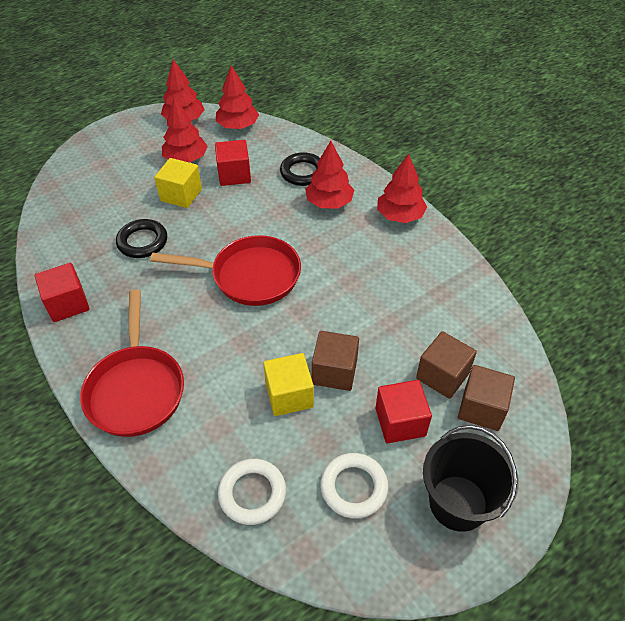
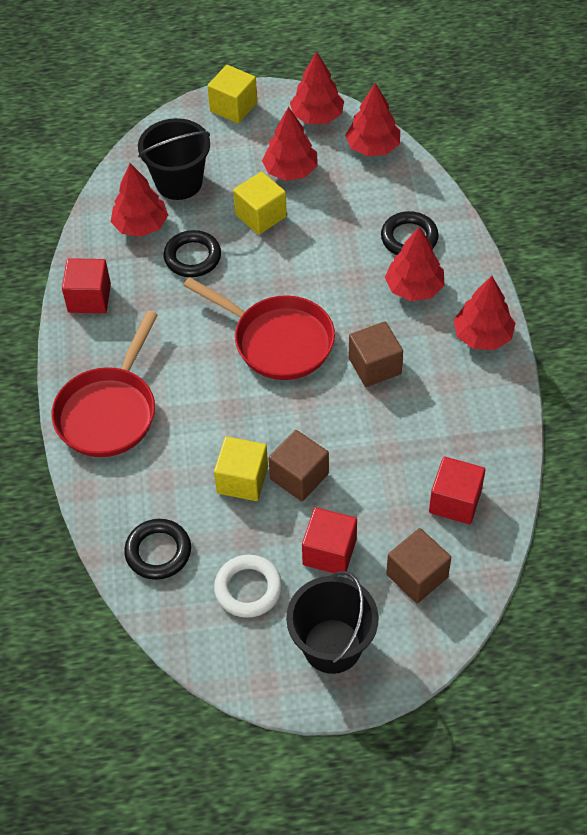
camera: 30 degrees right, 5 degrees up
(85, 234) = (141, 225): none -> red tree
(100, 194) = (179, 182): none -> black bucket
(116, 133) = (233, 107): none -> yellow cube
(234, 175) = (331, 212): red cube -> red cube (455, 501)
(252, 493) = (158, 552): white ring -> black ring
(442, 376) = (401, 528): brown cube -> brown cube (375, 366)

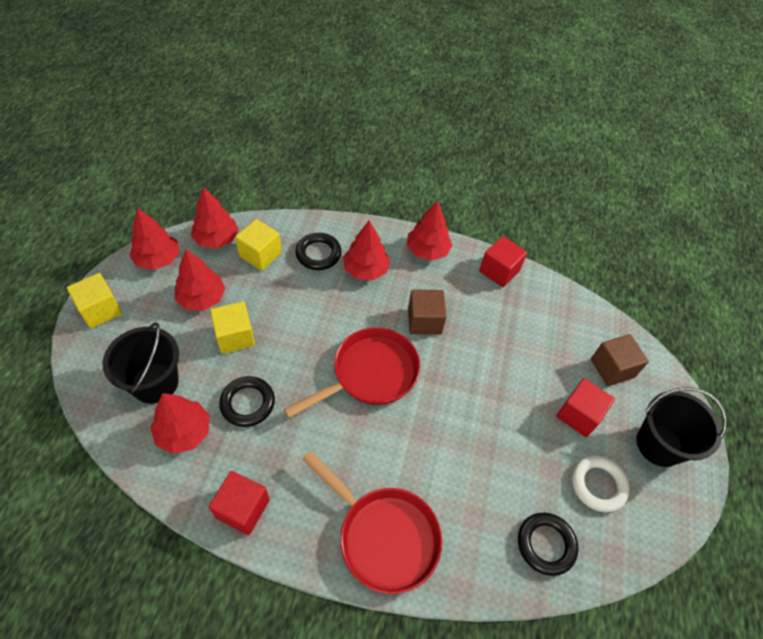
camera: 75 degrees left, 0 degrees up
(242, 480) = (495, 451): yellow cube -> yellow cube (260, 255)
(299, 476) = (505, 409): brown cube -> none
(455, 501) = (558, 322): red cube -> red cube (499, 271)

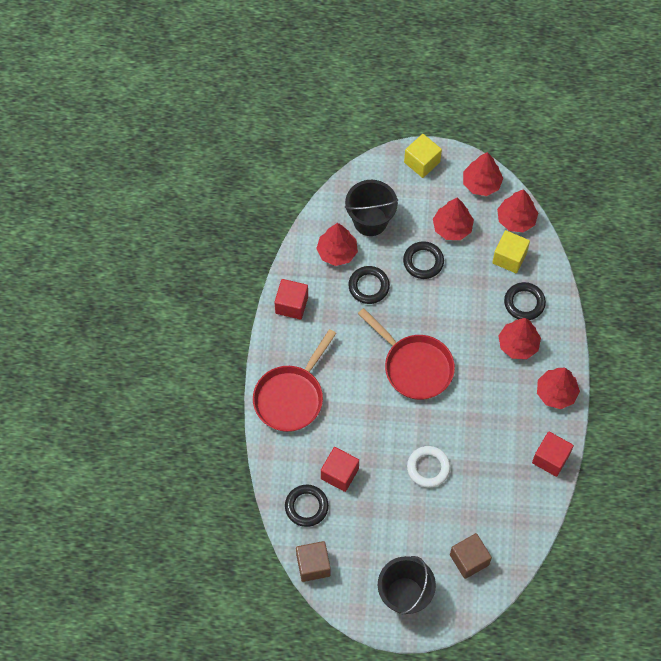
camera: 85 degrees right, 10 degrees up
(235, 336) = (423, 262): yellow cube -> black ring
(424, 321) = (476, 400): brown cube -> brown cube (313, 565)
(579, 415) = (416, 531): red cube -> red cube (339, 474)
(598, 485) = (359, 545): white ring -> white ring (428, 468)

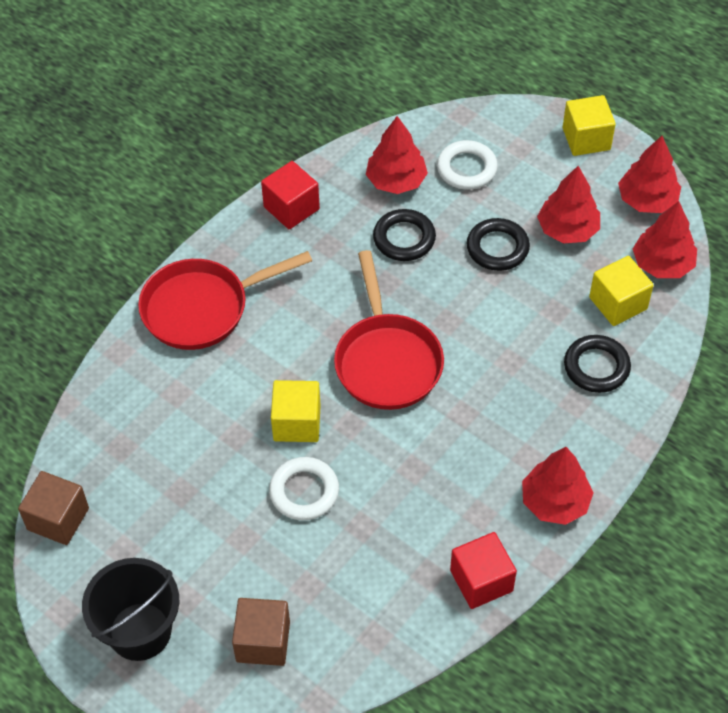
camera: 35 degrees right, 10 degrees down
(306, 506) = (111, 444): black ring -> none
(339, 474) = (185, 430): red cube -> none
(370, 221) = (466, 168): black bucket -> white ring
(395, 432) = (297, 423): none -> yellow cube
(518, 344) = (548, 412): red tree -> none

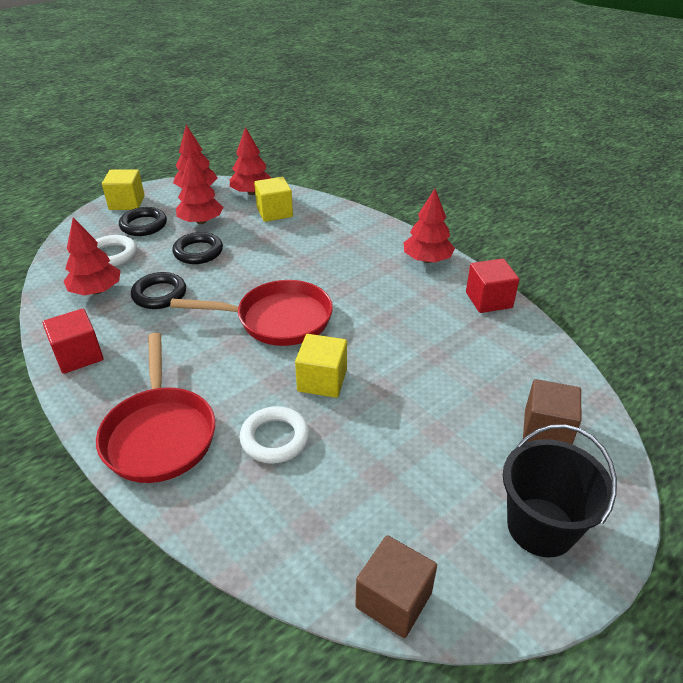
camera: 80 degrees left, 15 degrees down
(304, 491) = (395, 384): white ring -> white ring (275, 438)
(596, 367) = (322, 228): black ring -> black ring (143, 225)

